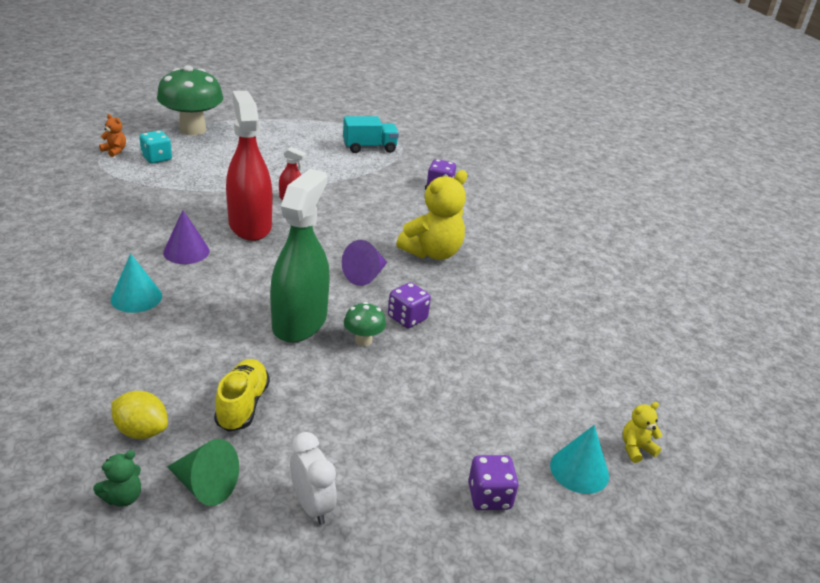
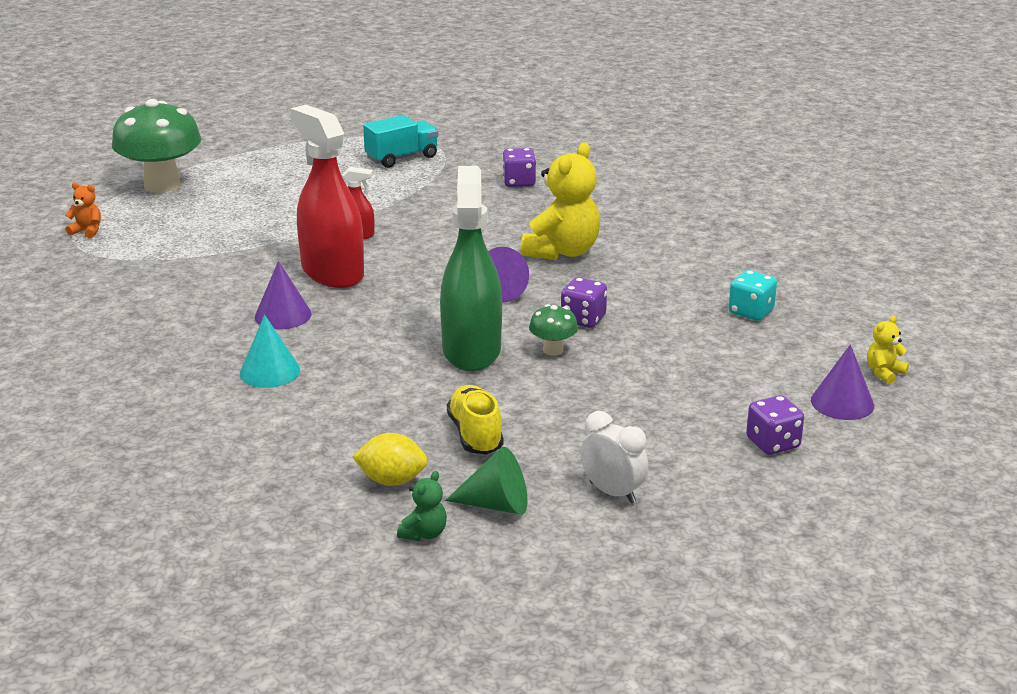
camera: 15 degrees left, 5 degrees down
(157, 158) = (149, 227): turquoise dice -> turquoise dice (751, 312)
(579, 470) = (842, 402): turquoise cone -> purple cone

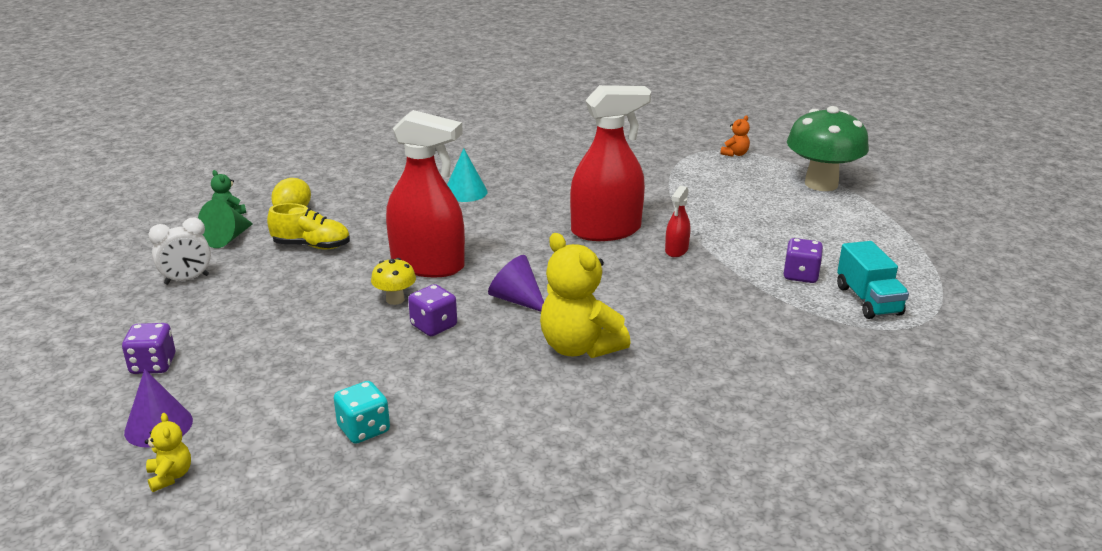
camera: 110 degrees right, 0 degrees up
(283, 315) = (545, 204): purple cone -> none
(471, 350) = (428, 265): green spray bottle -> red spray bottle
(519, 182) = (776, 360): purple dice -> purple dice (800, 275)
(553, 350) = (395, 299): green mushroom -> yellow mushroom

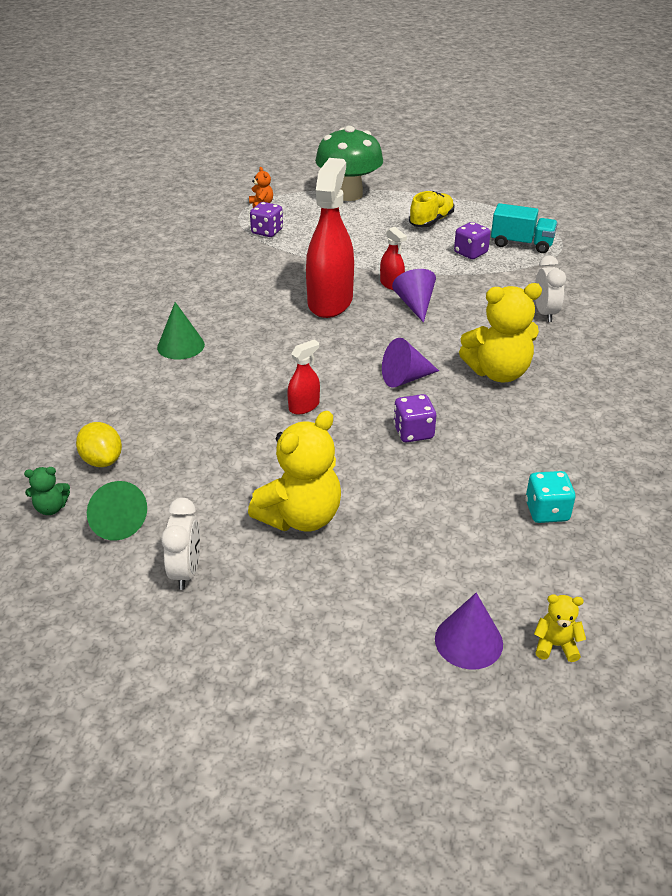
camera: 60 degrees left, 10 degrees up
(153, 365) = (351, 628): purple dice -> purple dice (267, 232)
(276, 306) = (300, 517): none -> yellow teddy bear
(312, 246) = (196, 466): yellow shoe -> yellow shoe (431, 221)
(395, 299) = (350, 441): yellow mushroom -> none
(428, 265) = (304, 406): red spray bottle -> red spray bottle, size x0.45
(465, 192) = (181, 346): turquoise cone -> green cone
(653, 272) = (415, 304): none -> purple cone
(732, 349) = (545, 313): none -> white clock

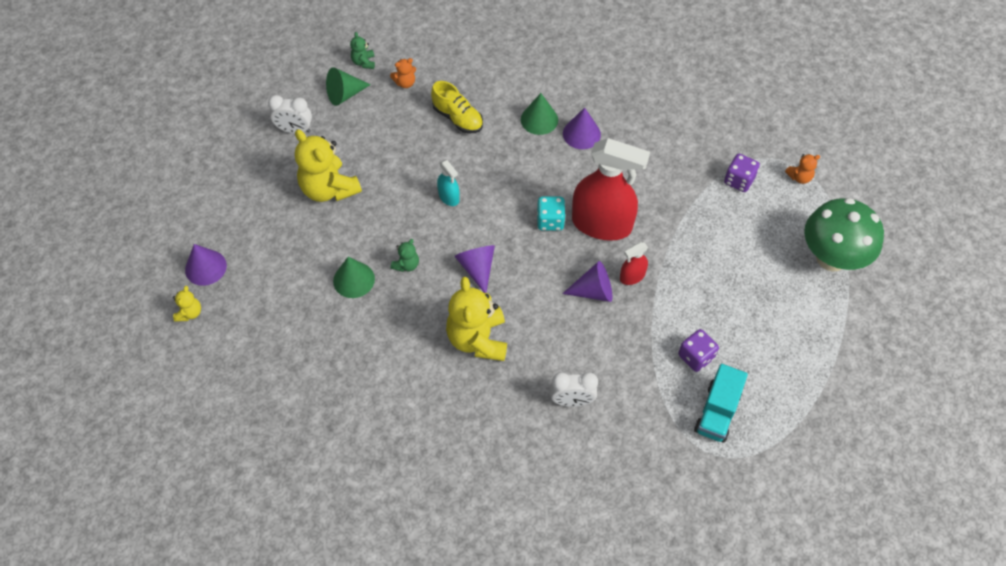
camera: 95 degrees right, 20 degrees up
(102, 460) = (405, 83): yellow lemon -> orange teddy bear
(204, 317) = (581, 134): none -> purple cone
(304, 406) = (449, 197): red spray bottle -> turquoise spray bottle
(413, 432) = (406, 265): purple dice -> green teddy bear
(431, 221) = (769, 330): yellow shoe -> yellow shoe (458, 118)
(447, 475) = (354, 280): none -> green cone
(546, 511) = (304, 336): turquoise dice -> turquoise dice (550, 221)

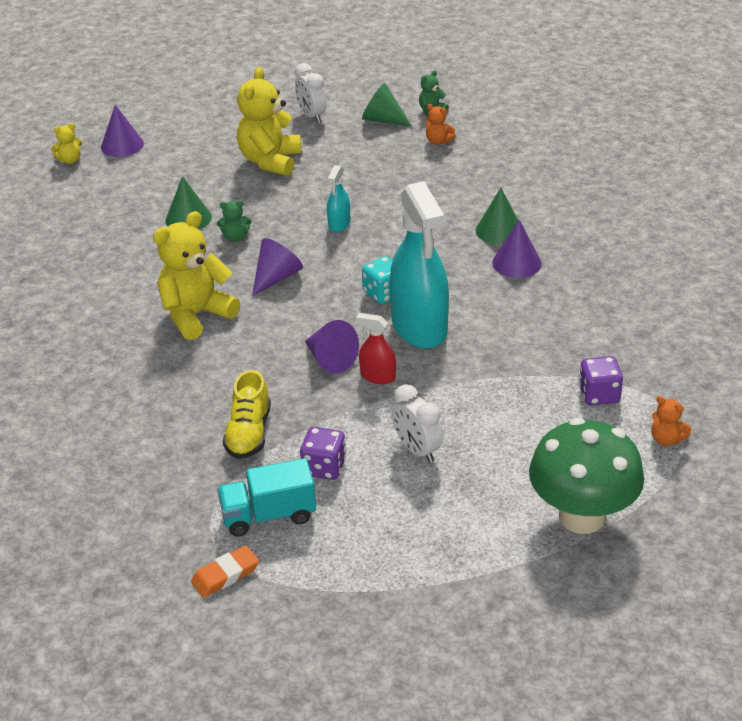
camera: 55 degrees right, 20 degrees down
(458, 118) = (436, 186): yellow shoe -> yellow shoe (249, 433)
(572, 401) = (183, 405): white clock -> white clock (417, 450)
(602, 224) = (419, 327): red spray bottle -> turquoise spray bottle
(753, 465) = (225, 575): none -> orange eraser

